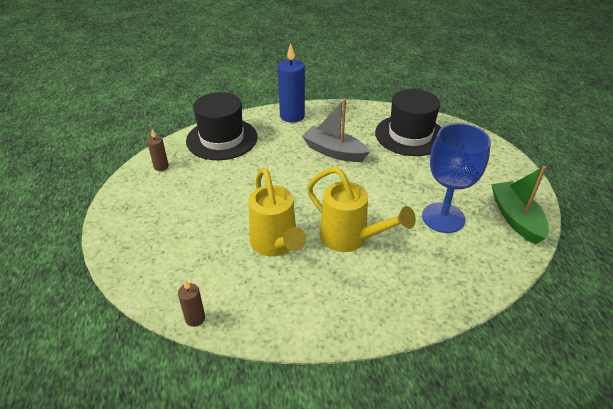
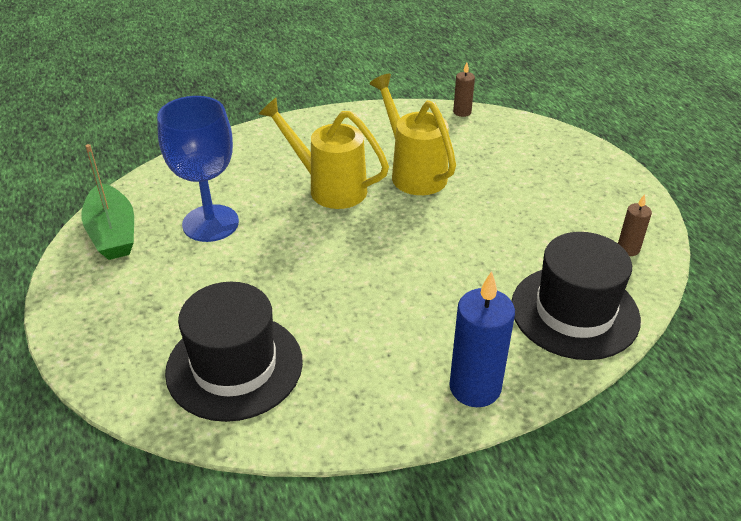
camera: 170 degrees right, 0 degrees up
(334, 151) = (372, 310): grey boat -> none

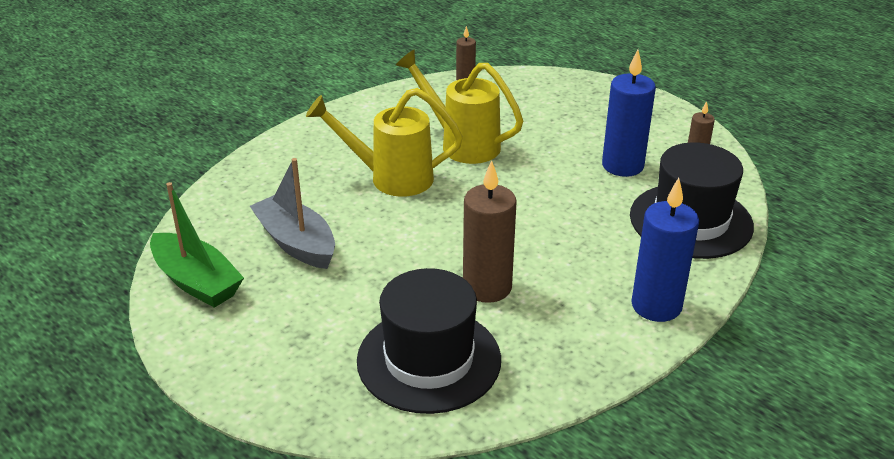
camera: 25 degrees left, 5 degrees down
(210, 223) = (296, 243): blue goblet -> grey boat
(334, 315) = (487, 287): none -> brown candle
(548, 235) = (622, 166): none -> blue candle

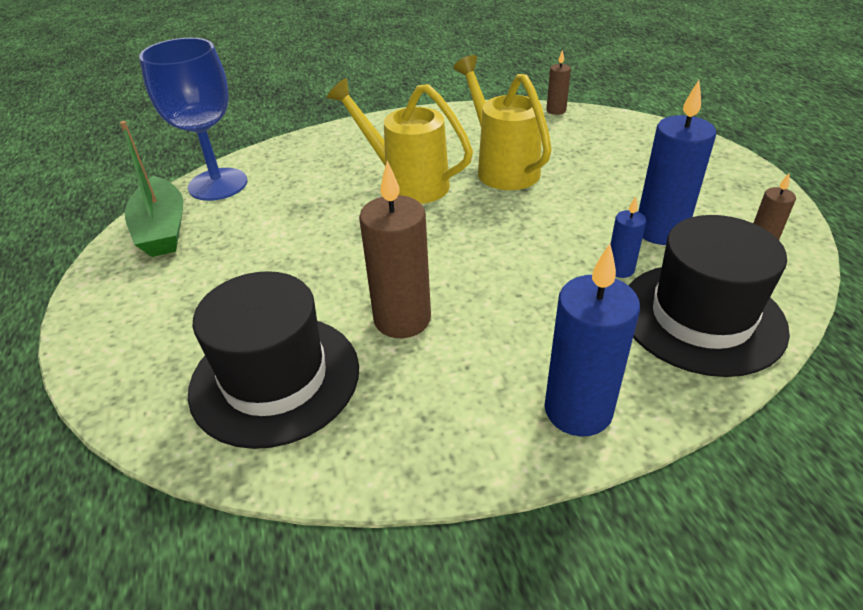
camera: 30 degrees right, 5 degrees up
(206, 226) = (218, 184): none -> blue goblet
(296, 243) = (271, 219): grey boat -> none
(615, 203) = (620, 269): none -> blue candle

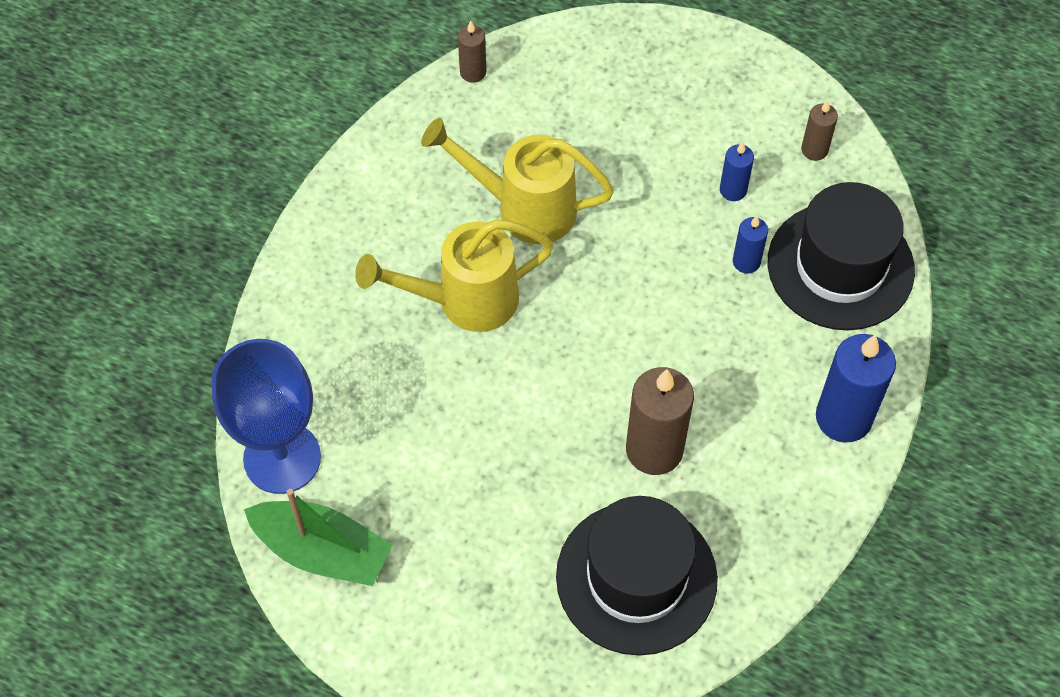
camera: 50 degrees left, 20 degrees up
(660, 231) = (733, 190): blue candle -> blue candle, size x0.52

